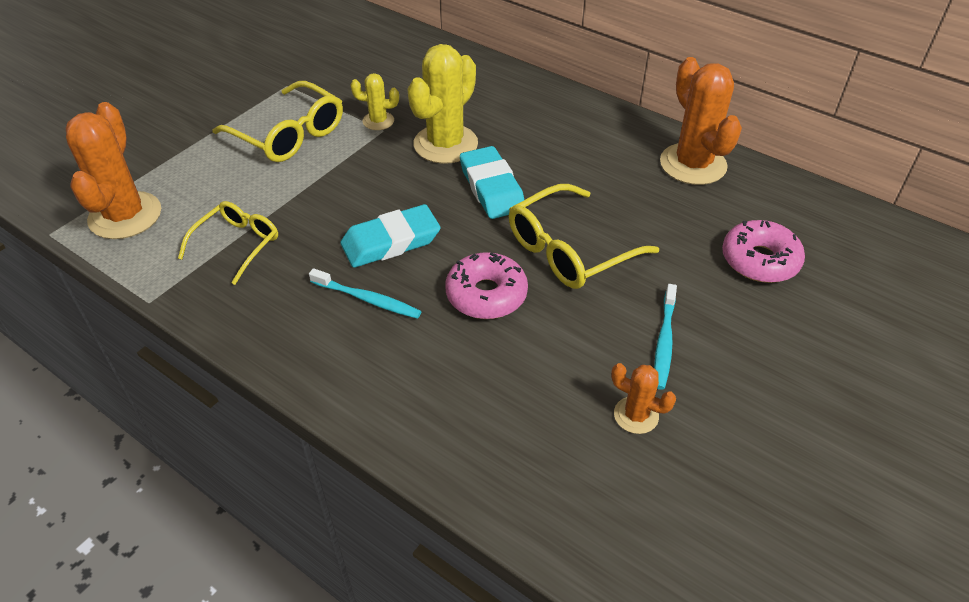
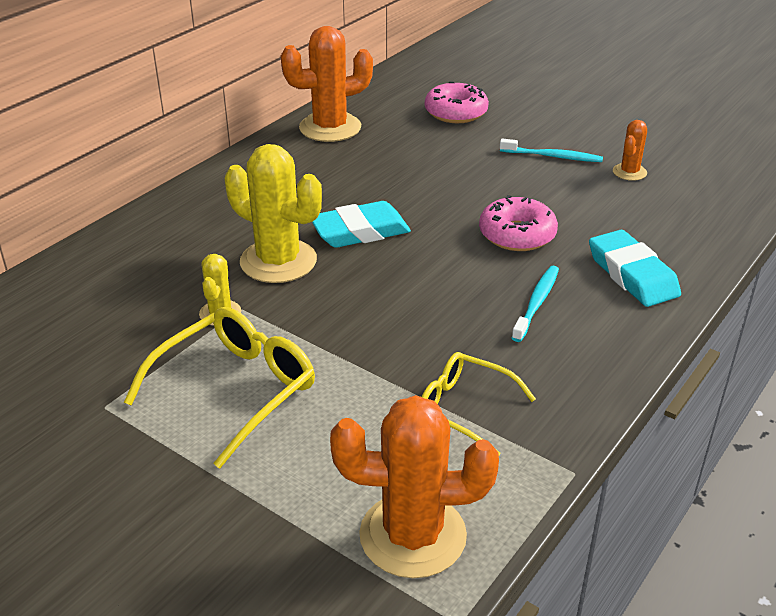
camera: 90 degrees left, 10 degrees down
(391, 242) = (449, 292): turquoise eraser -> turquoise eraser (632, 274)
(570, 250) = (451, 191): yellow glasses -> none

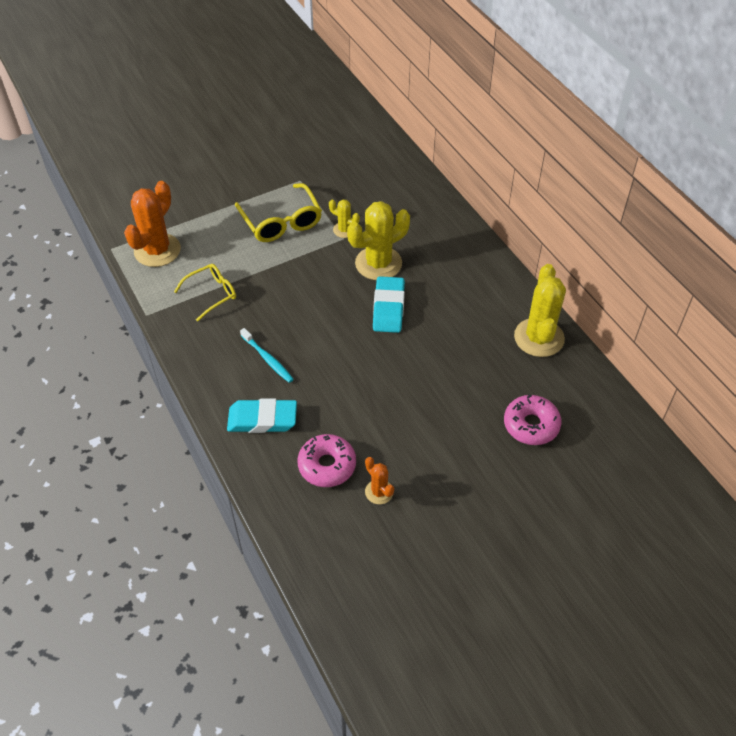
camera: 115 degrees right, 15 degrees up
(330, 128) = (539, 338): orange cactus -> yellow cactus
(517, 235) = (339, 382): pink donut -> pink donut (327, 465)
(553, 156) = (428, 454): turquoise toothbrush -> none

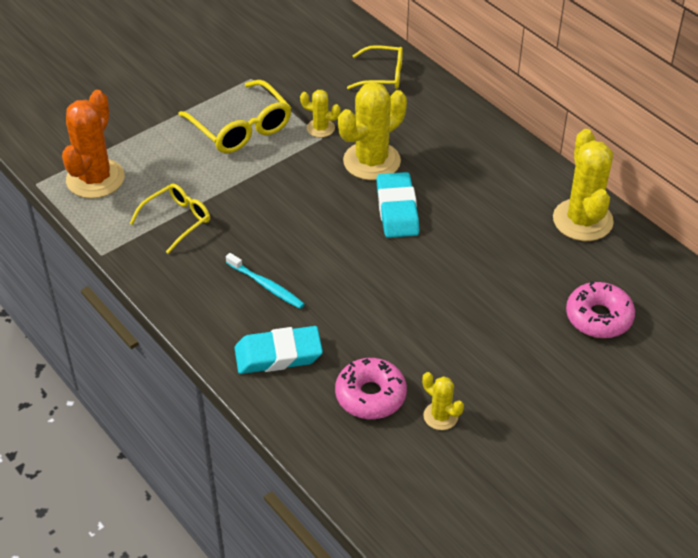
camera: 10 degrees left, 5 degrees down
(379, 492) = (440, 416): orange cactus -> yellow cactus
(406, 190) = (382, 75): none -> yellow glasses

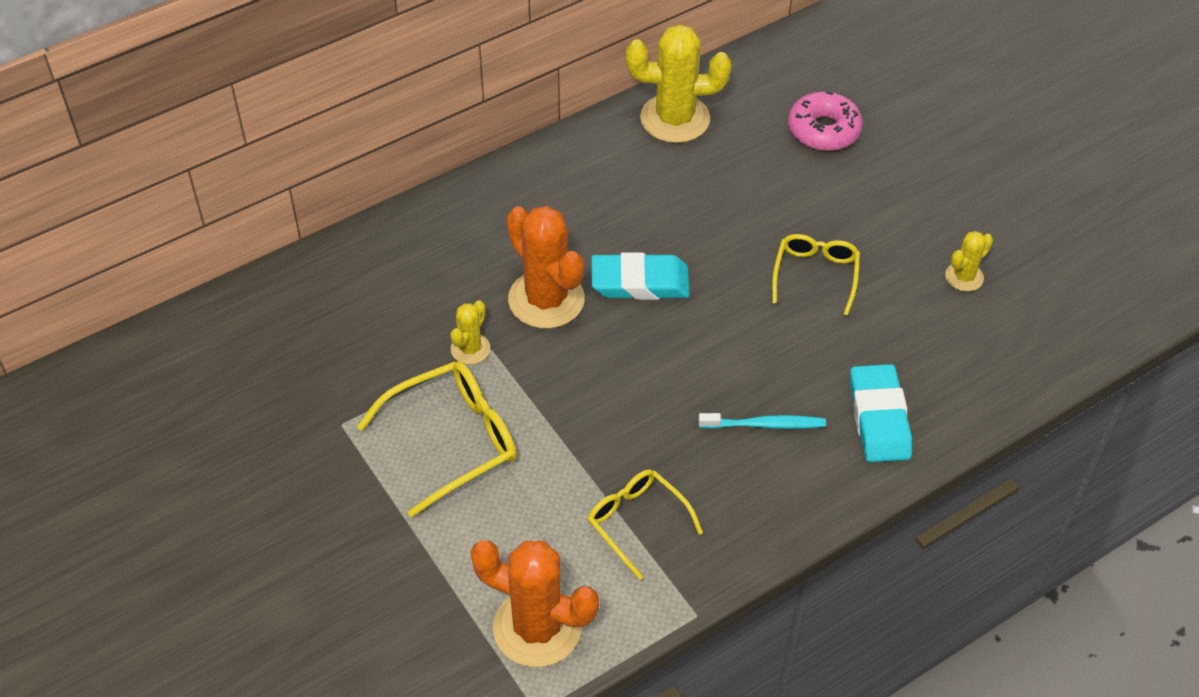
camera: 85 degrees left, 5 degrees up
(266, 286) = (765, 425): turquoise toothbrush -> turquoise toothbrush turned 45 degrees clockwise
(370, 395) = (938, 335): pink donut -> none
(371, 161) = (546, 299): yellow cactus -> orange cactus
(382, 75) = (371, 272): yellow glasses -> yellow glasses (815, 275)

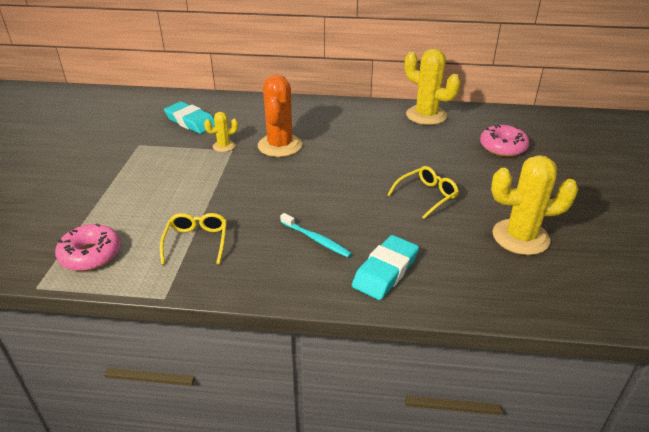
camera: 40 degrees right, 15 degrees down
(453, 441) = (169, 170): yellow glasses -> none
(537, 628) = (90, 255): orange cactus -> pink donut
(640, 282) = (331, 159): turquoise eraser -> turquoise eraser (191, 121)
(964, 277) = (520, 237): yellow cactus -> yellow cactus, size x1.97

